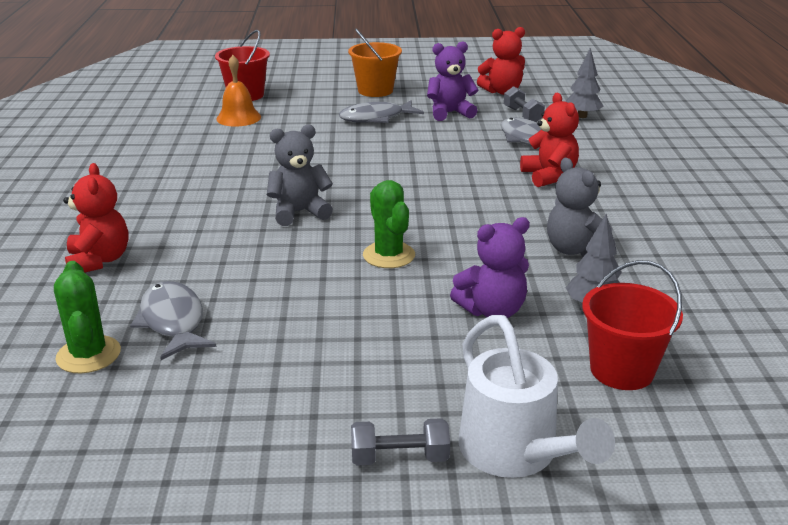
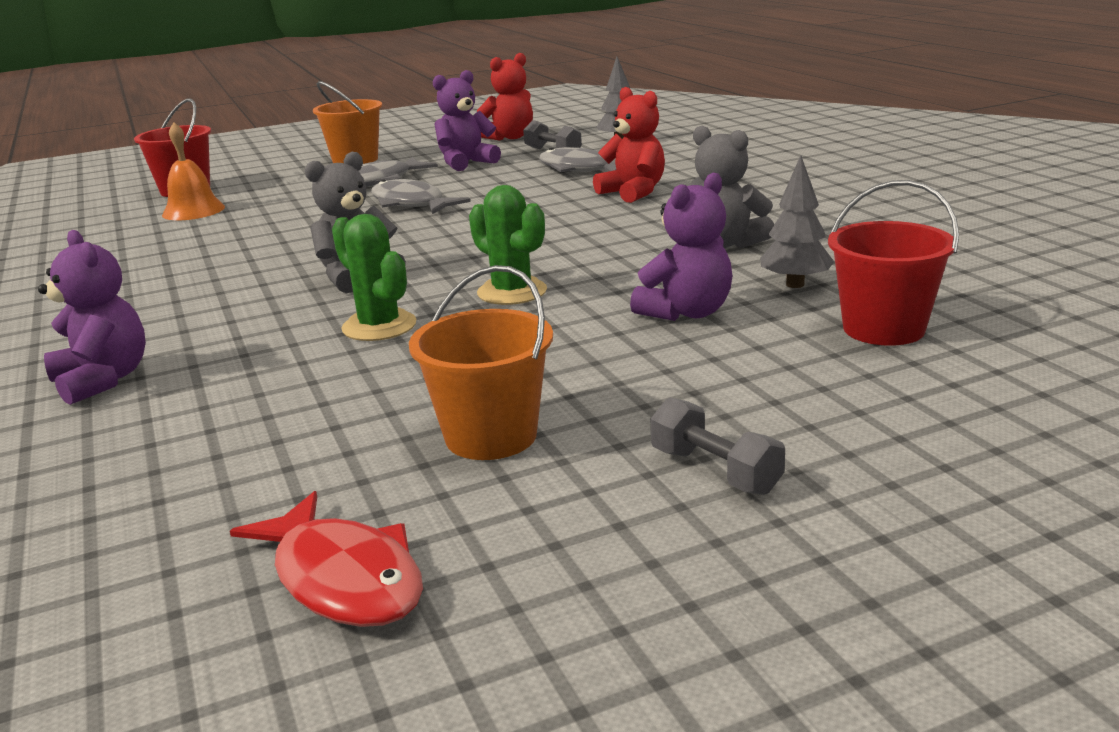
camera: 20 degrees left, 5 degrees down
(88, 355) = (171, 481): green cactus -> green cactus (379, 326)
(99, 260) = (103, 380): red teddy bear -> purple teddy bear
(132, 461) = (343, 578): none -> red fish
(173, 322) = (274, 416): grey fish -> grey fish (411, 204)
(285, 380) = (491, 436): none -> orange bucket
(399, 458) = (715, 471): grey dumbbell -> grey dumbbell turned 75 degrees clockwise
(516, 453) = (848, 429): white watering can -> none

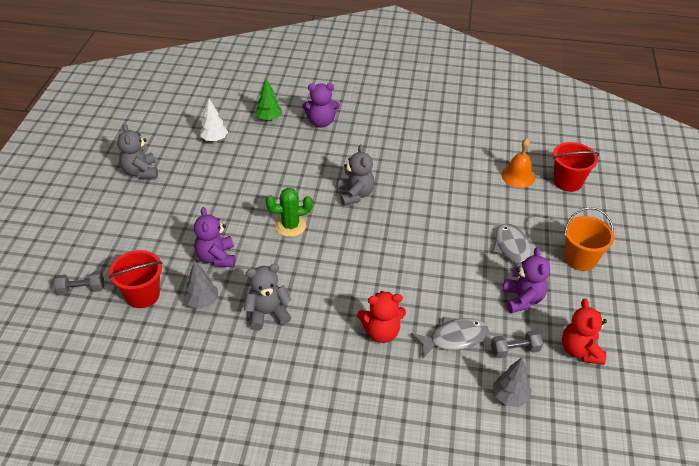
camera: 120 degrees right, 20 degrees up
(120, 447) = (269, 119): none -> green tree
(288, 481) = (214, 139): none -> white tree
(343, 578) = (163, 136): red fish -> none
(379, 326) = (297, 184): green cactus -> none
(411, 204) = (451, 245): grey fish -> none
(491, 436) = (192, 178): orange bucket -> none
(561, 523) = (141, 172): none -> grey teddy bear
(715, 471) = (126, 205): grey dumbbell -> grey dumbbell (81, 289)

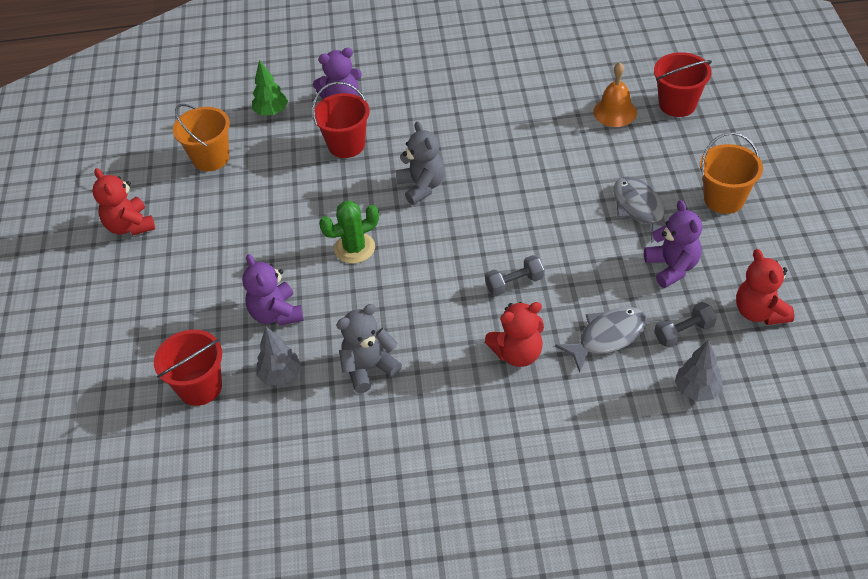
camera: 10 degrees left, 5 degrees up
(81, 289) = (117, 401): grey dumbbell -> grey dumbbell (514, 283)
(141, 172) = (130, 226): grey teddy bear -> red teddy bear
(214, 139) = (211, 158): white tree -> orange bucket
(312, 153) = (346, 145): none -> red bucket

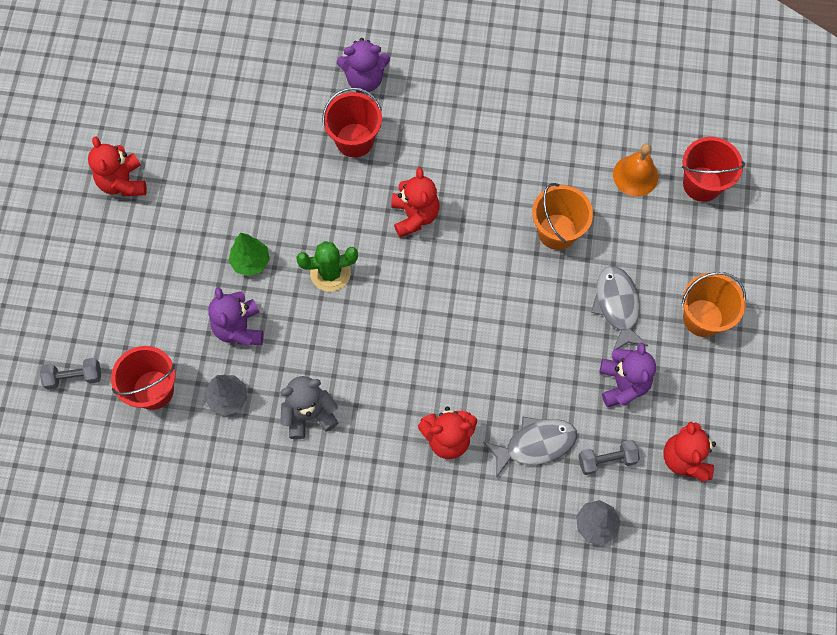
camera: 10 degrees right, 20 degrees up
(211, 158) = (217, 118): orange bucket -> orange bucket (557, 231)
(271, 112) = (290, 74): green tree -> green tree (250, 262)
(422, 186) = (414, 215): grey teddy bear -> red teddy bear
(514, 283) = (469, 359): grey dumbbell -> grey dumbbell (74, 377)

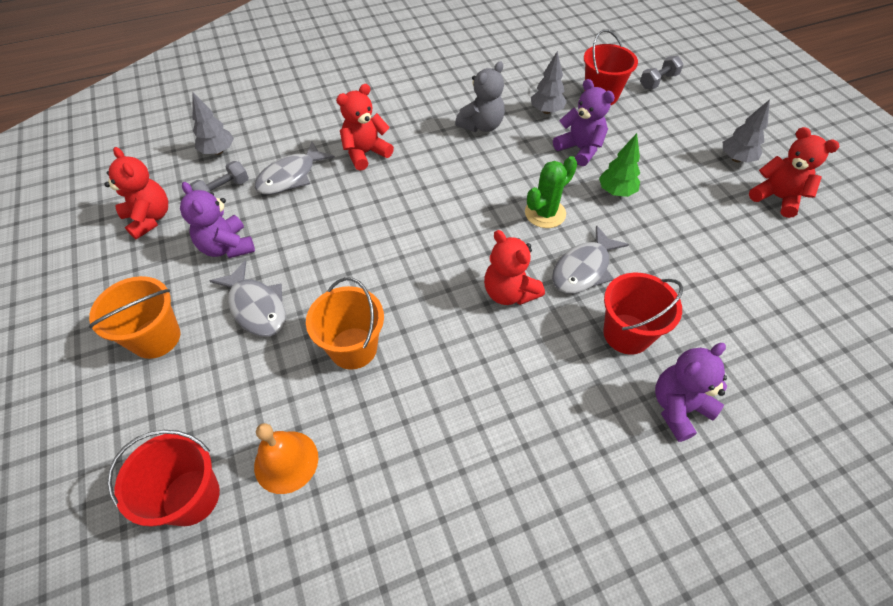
camera: 150 degrees right, 15 degrees down
(110, 238) = (736, 159): none -> grey tree
(342, 205) = (583, 269): none -> grey fish

